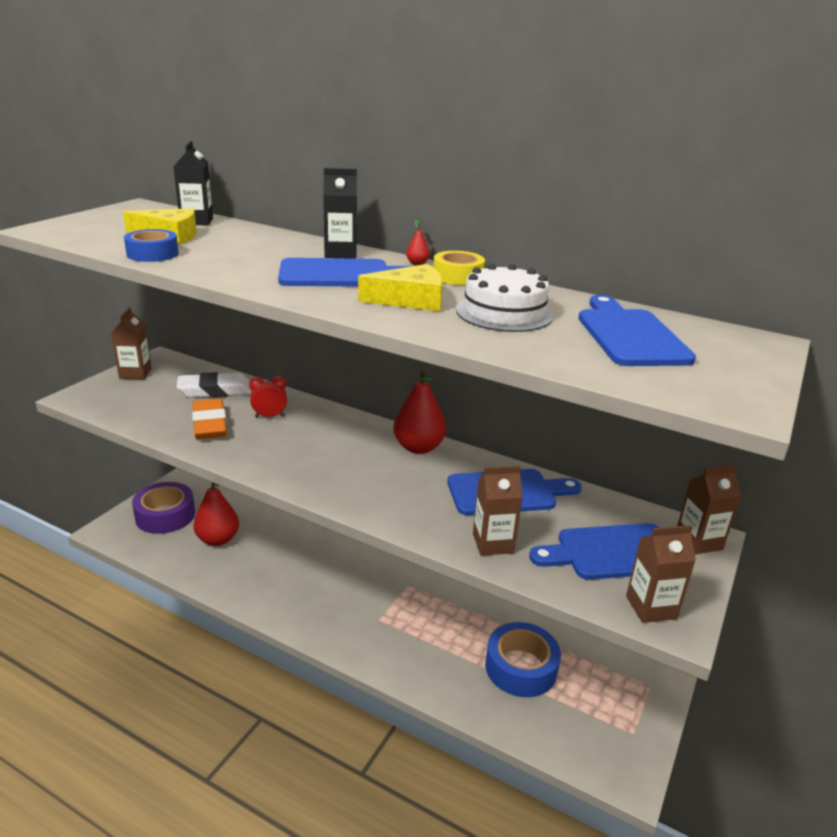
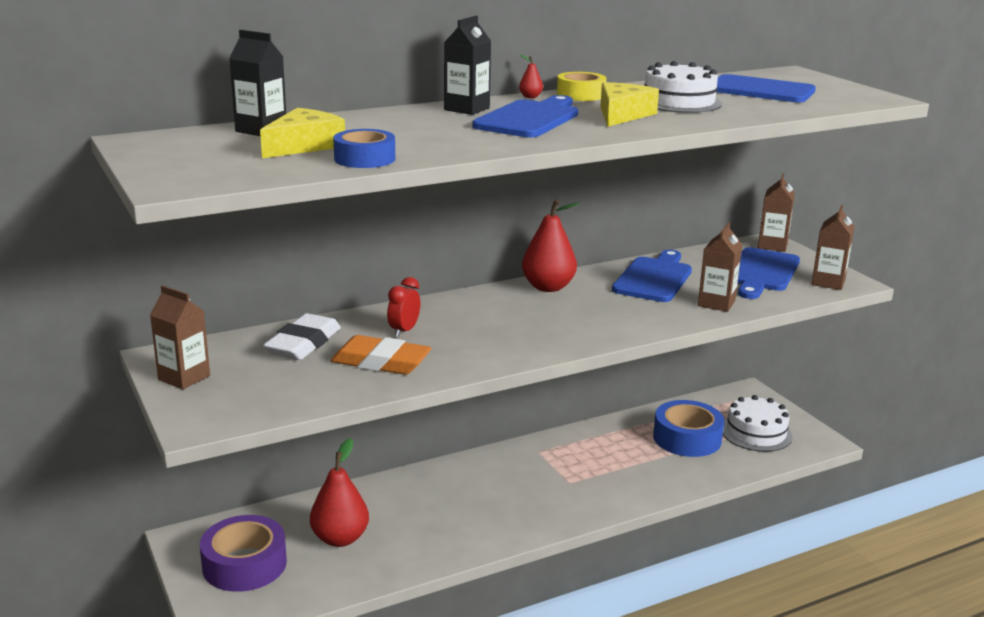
camera: 55 degrees left, 5 degrees down
(586, 716) = (756, 432): none -> white cake

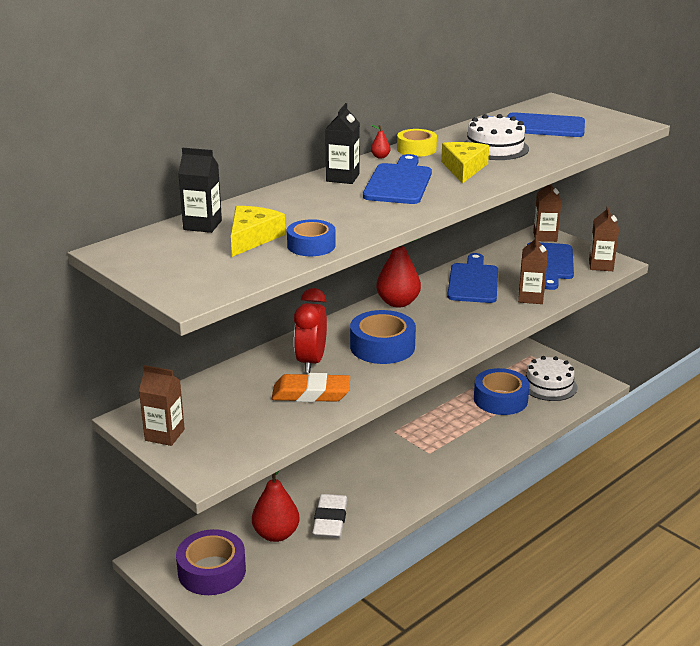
camera: 15 degrees left, 5 degrees up
(303, 344) = (239, 387): white eraser -> white eraser (330, 520)
(404, 331) = (311, 362): red clock -> red clock, size x1.68
(499, 327) = (382, 346): none -> blue tape

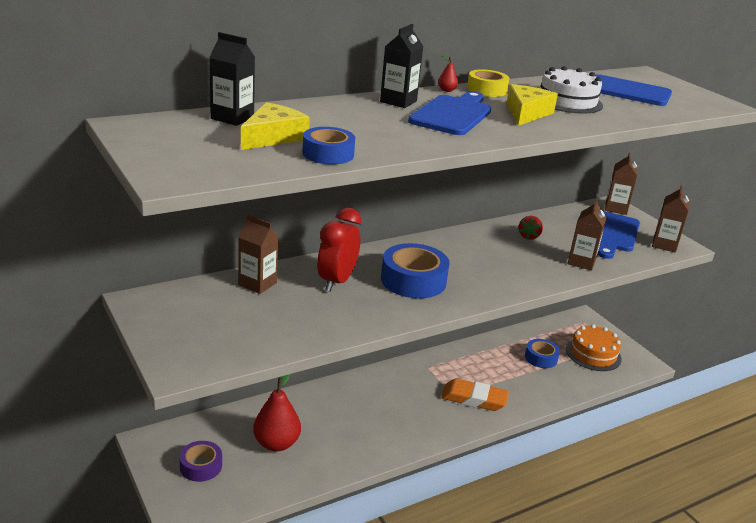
camera: 10 degrees right, 0 degrees up
(164, 435) = (160, 323): brown carton -> brown carton (257, 284)
(212, 571) = (201, 466): purple tape -> purple tape, size x0.62
(311, 393) = (322, 312): orange eraser -> orange eraser (474, 399)
(330, 520) = (333, 441): white eraser -> none
(398, 302) = (446, 242): red pear -> none
(473, 281) = (529, 236): blue cutting board -> red strawberry
(500, 399) = (541, 358): blue tape -> blue tape, size x0.62
(549, 385) = (593, 354): white cake -> orange cake

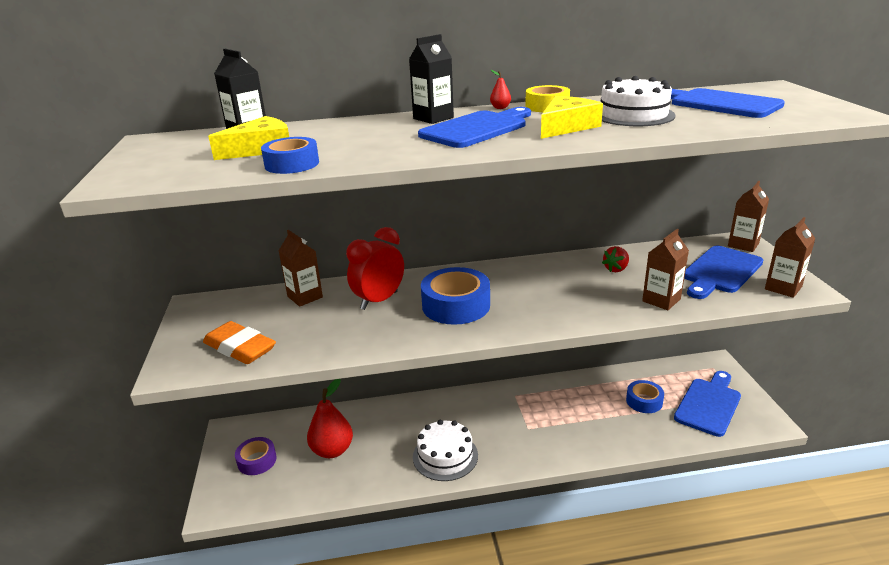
camera: 25 degrees right, 0 degrees up
(391, 431) = (445, 456): none -> white cake
(474, 399) = (547, 435): orange eraser -> orange eraser (240, 348)
(593, 354) = (709, 404): orange cake -> blue cutting board

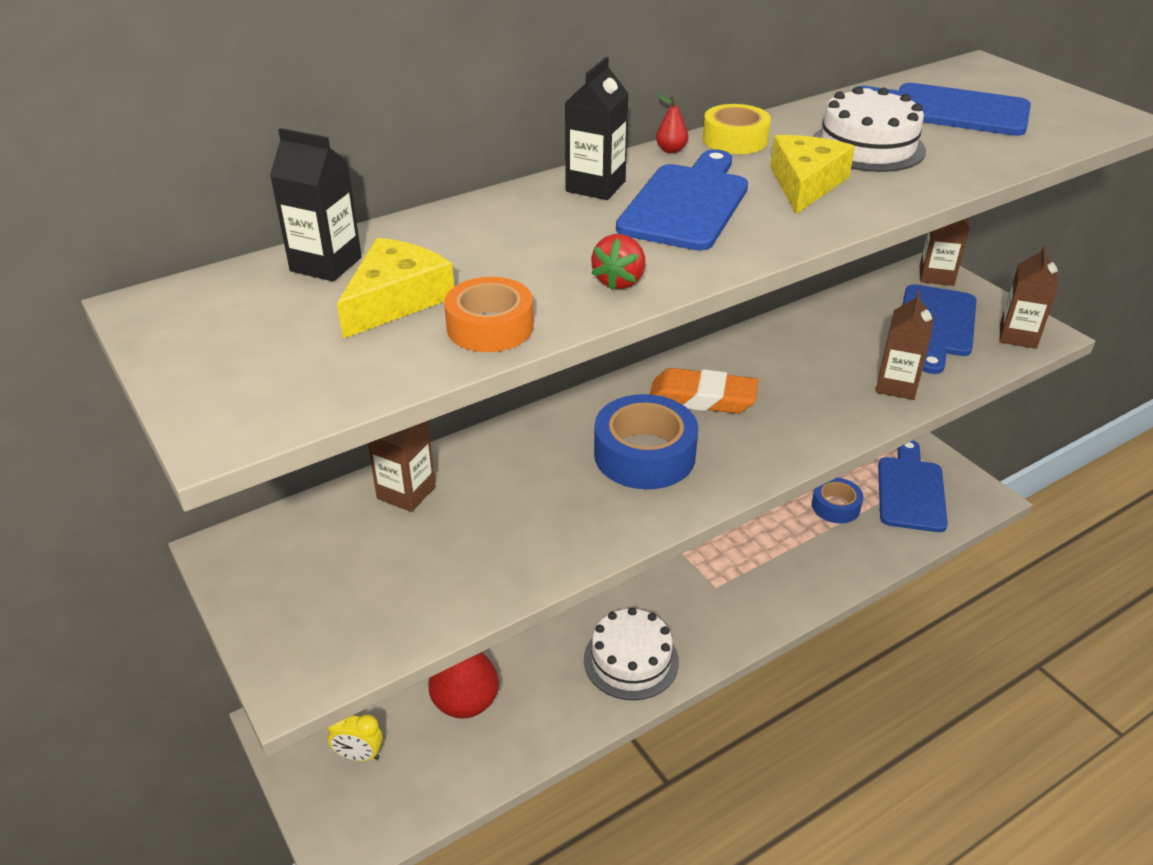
camera: 25 degrees left, 10 degrees up
(240, 348) = (377, 610): orange eraser -> orange eraser (702, 398)
(257, 461) = (359, 755): purple tape -> yellow clock
(292, 164) = (490, 327): blue tape -> orange tape
(379, 300) = (527, 472): red clock -> none
(616, 269) = (811, 346): red strawberry -> red strawberry (619, 281)

